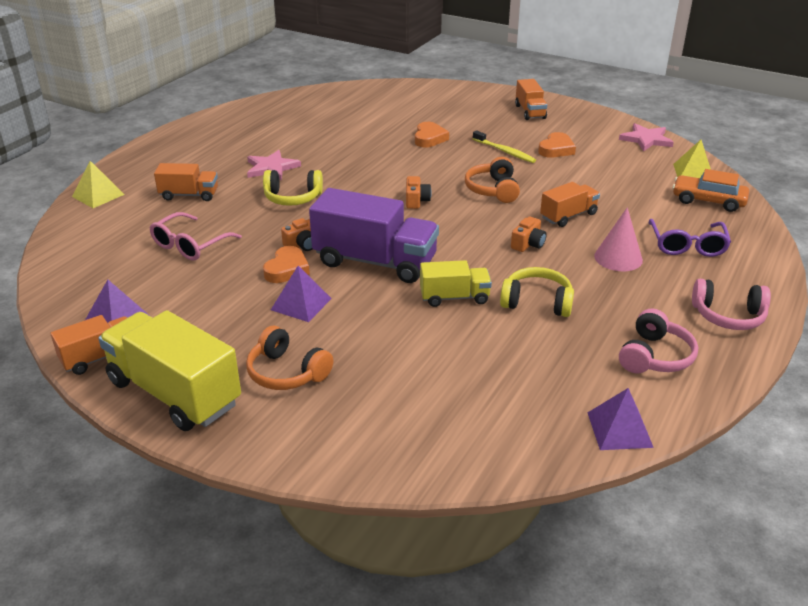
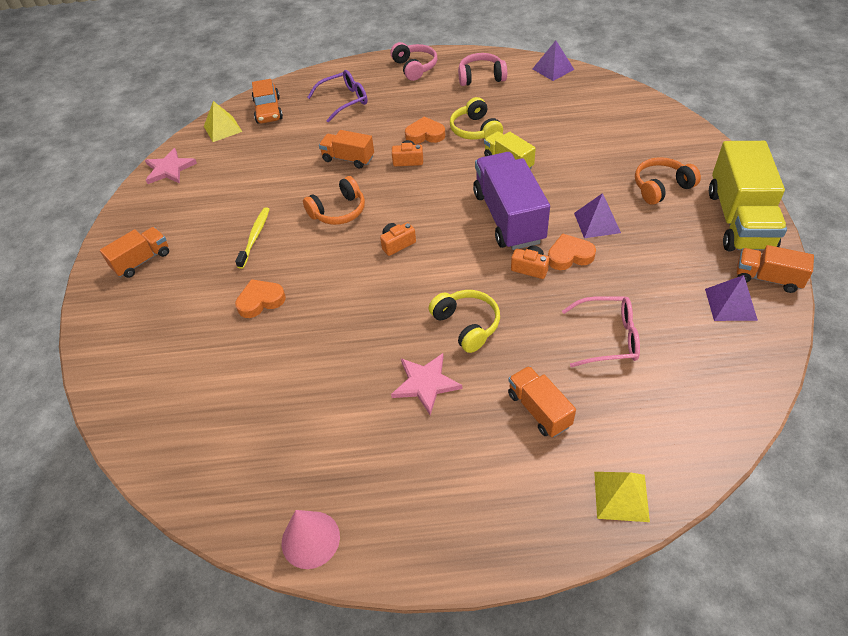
camera: 120 degrees left, 15 degrees up
(287, 372) = (661, 187): orange headphones -> orange headphones turned 120 degrees counterclockwise
(556, 149) = (227, 209): orange heart -> orange heart (425, 134)
(618, 258) = (388, 120): pink cone -> pink cone (310, 539)

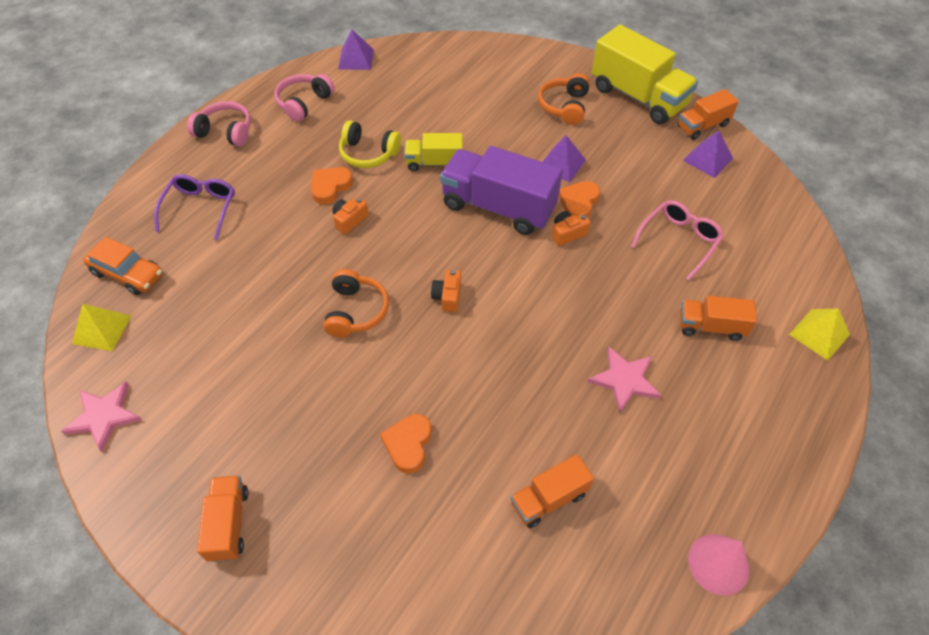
camera: 55 degrees left, 5 degrees up
(255, 237) = (313, 398): yellow toothbrush -> none
(348, 159) = (291, 259): orange truck -> orange truck (549, 499)
(466, 325) = (588, 312): yellow headphones -> none

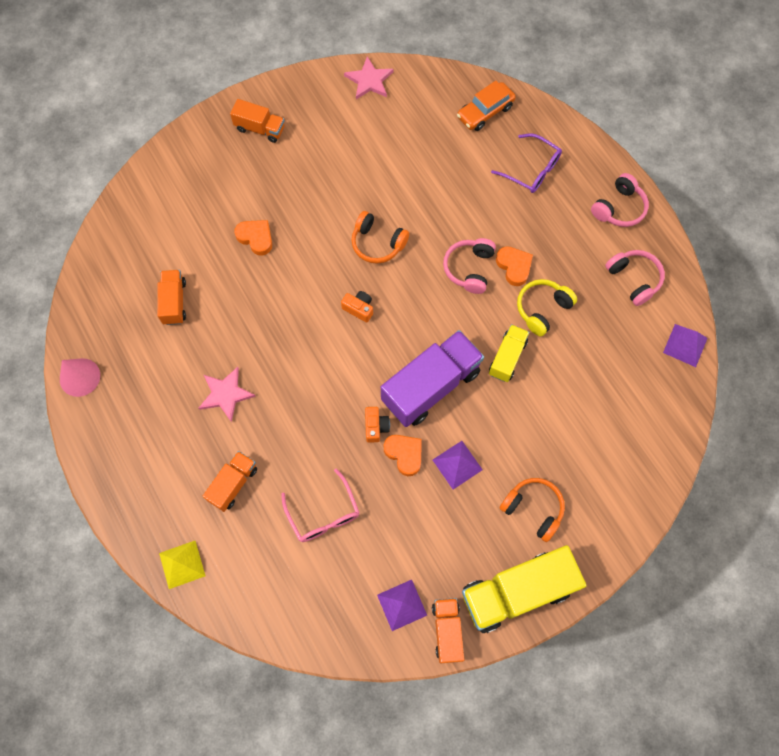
camera: 115 degrees right, 15 degrees up
(102, 329) = (441, 89): yellow pyramid -> none
(350, 220) = (469, 269): orange camera -> pink headphones

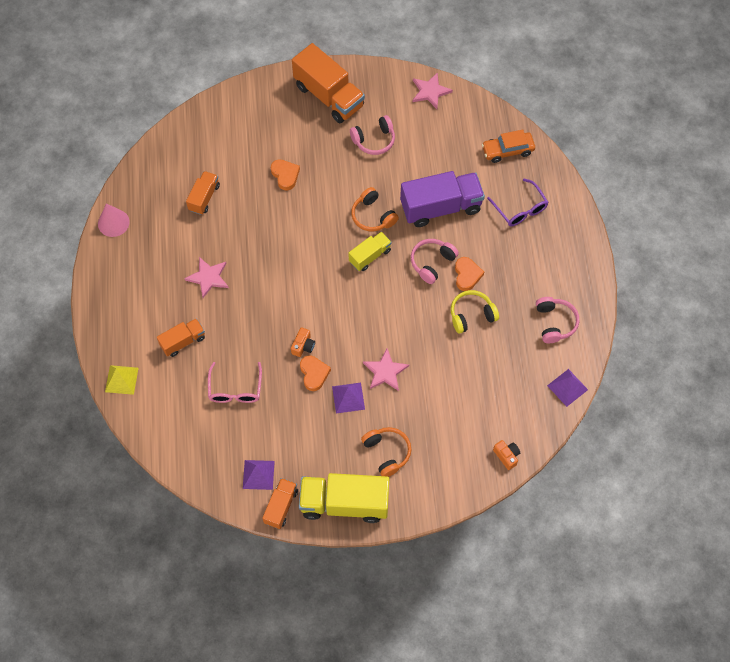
camera: 25 degrees right, 5 degrees down
(260, 129) = (329, 96): orange truck -> orange truck, size x1.85
(359, 309) = (334, 257): orange camera -> orange camera (506, 456)
(431, 386) = (358, 335): purple truck -> purple truck (440, 207)
(482, 415) = (385, 371): none -> pink star
(507, 358) = (426, 339): yellow truck -> yellow truck (370, 256)
(619, 208) = (573, 265): pink headphones -> pink headphones (374, 140)

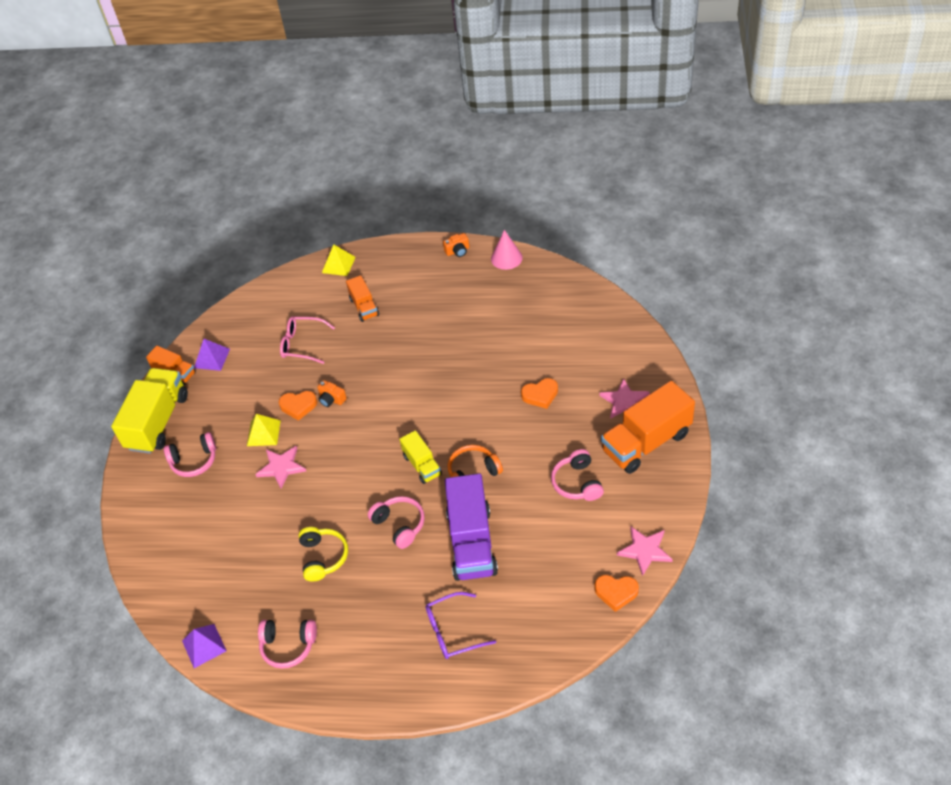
camera: 105 degrees right, 15 degrees down
(204, 198) = (523, 326): orange truck -> none
(208, 277) = (428, 327): pink star -> pink star (624, 401)
(348, 397) = (263, 433): purple pyramid -> yellow pyramid
(387, 452) = (194, 461): orange headphones -> pink headphones
(467, 275) = (375, 559): orange heart -> orange heart (616, 592)
(506, 456) = (149, 569): orange camera -> orange camera (457, 251)
(507, 150) = (543, 630): orange car -> none

